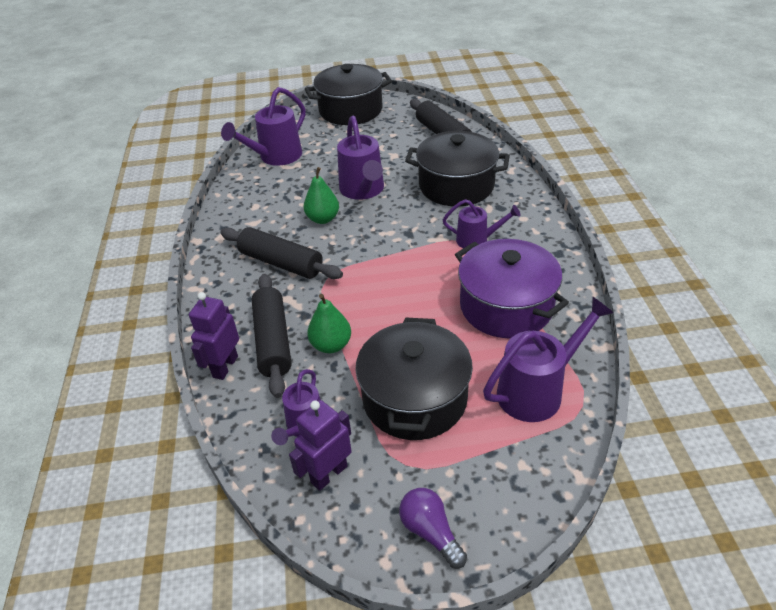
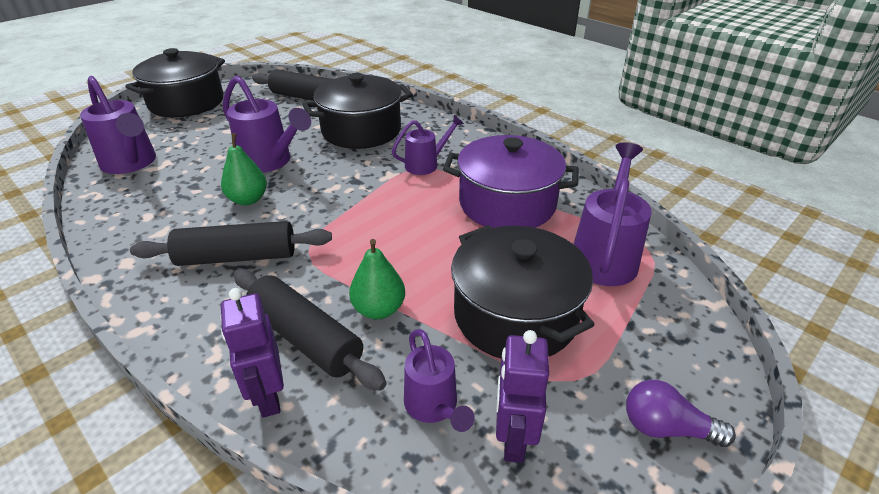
camera: 40 degrees left, 5 degrees down
(275, 157) = (131, 164): purple watering can -> purple watering can turned 45 degrees counterclockwise

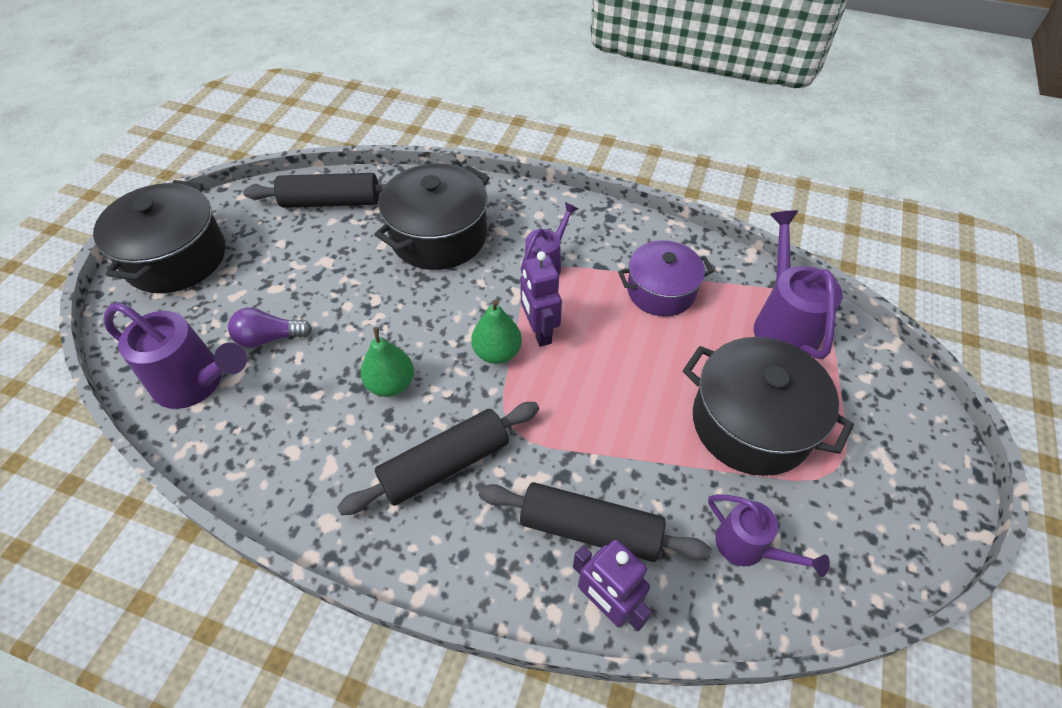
camera: 25 degrees left, 15 degrees up
(269, 162) = (369, 320): purple watering can -> none
(379, 309) = (632, 468): green pear -> green pear (497, 352)
(507, 204) = (661, 291): purple pot -> purple pot, size x0.66
(513, 438) = (825, 547): purple robot -> purple robot (539, 332)
(666, 428) = (922, 484): purple light bulb -> purple light bulb (269, 338)

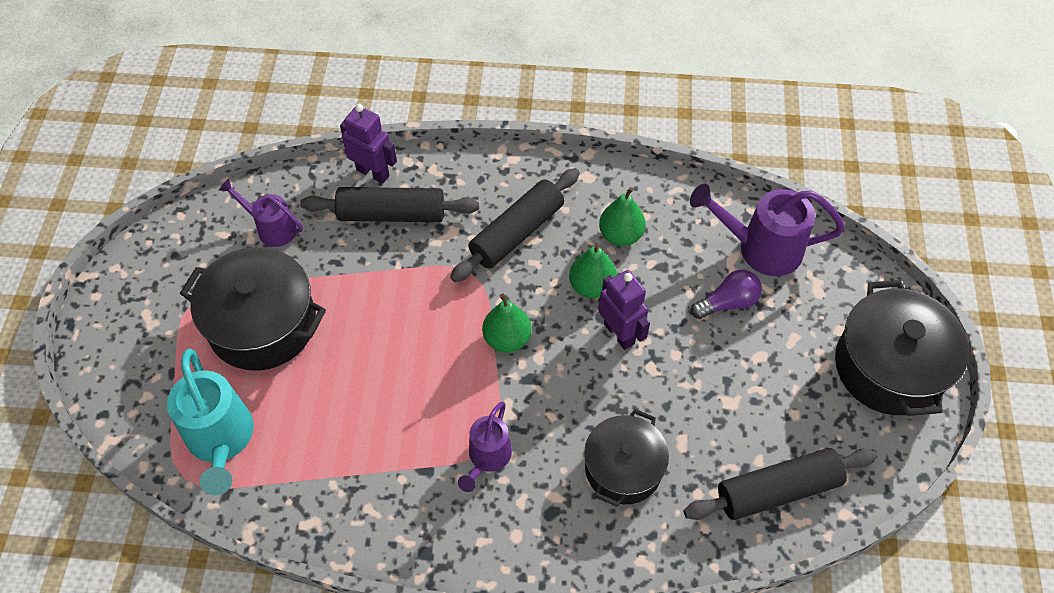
camera: 165 degrees right, 5 degrees up
(331, 433) = (620, 235): none -> green pear
(439, 236) = (623, 468): black pot -> black pot, size x0.66
(539, 332) = (473, 371): purple robot -> purple robot (619, 333)
(661, 291) = (353, 452): purple pot -> none
(783, 324) = (221, 440): purple watering can -> turquoise watering can

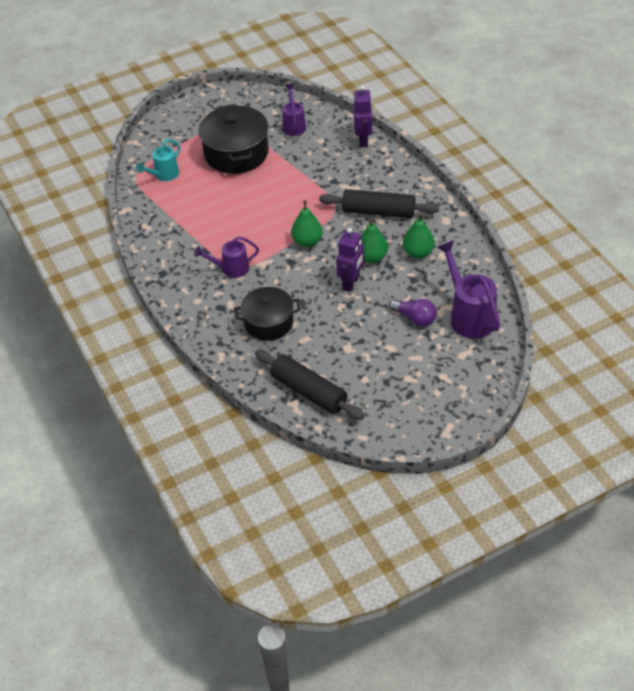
camera: 60 degrees right, 10 degrees down
(221, 440) = (164, 175): turquoise watering can -> turquoise watering can, size x0.62
(392, 214) = (344, 161): black rolling pin -> none
(889, 367) = (437, 409): black pot -> none

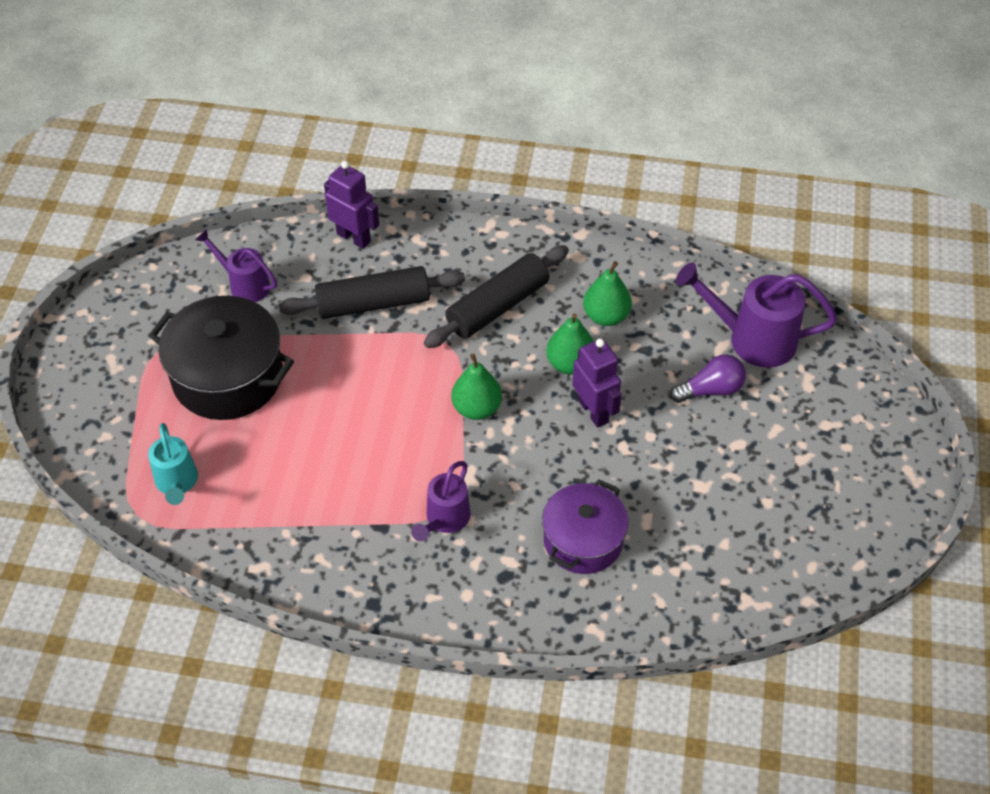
camera: 55 degrees left, 5 degrees up
(268, 323) = (583, 540): black pot -> purple pot
(308, 392) = (740, 573): black rolling pin -> black rolling pin (373, 303)

